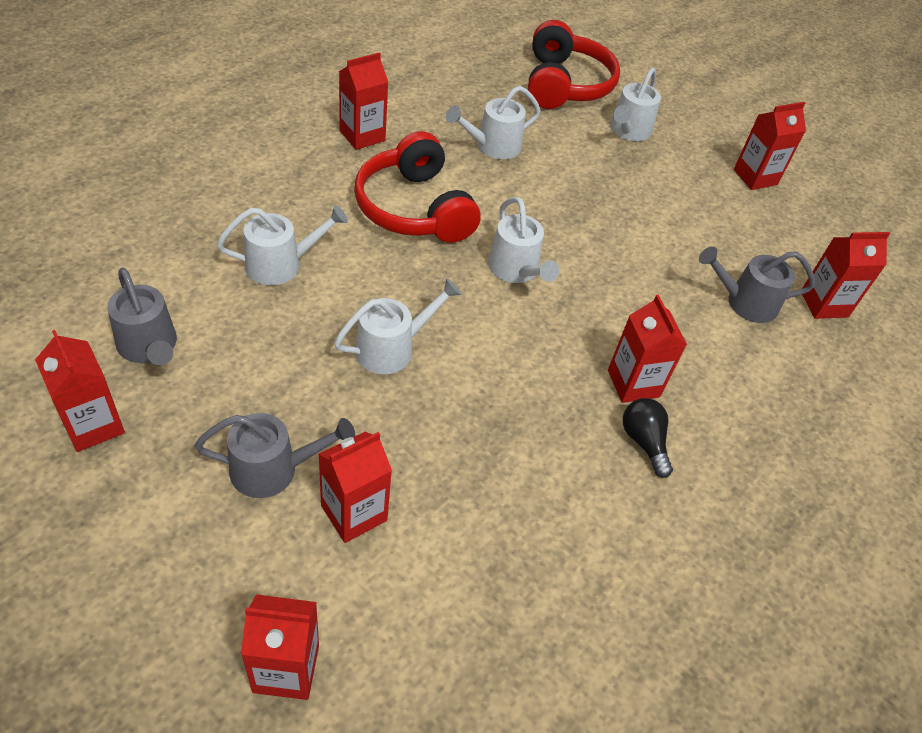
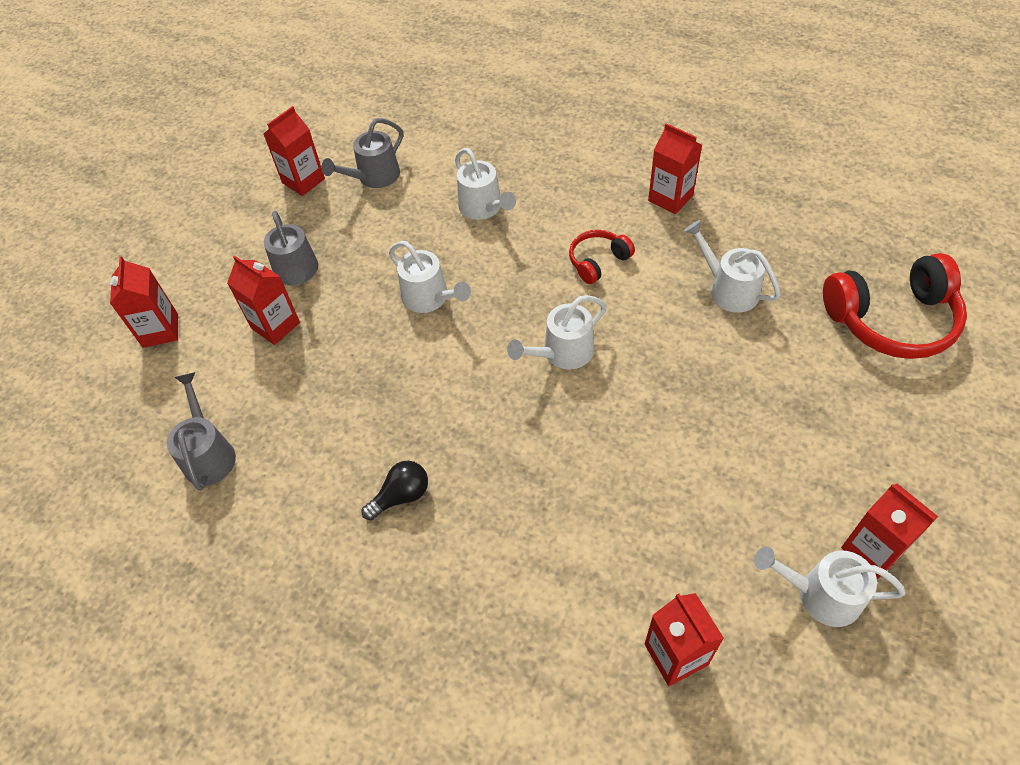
camera: 85 degrees right, 5 degrees up
(414, 208) = (598, 261): red headphones -> red headphones, size x0.53
(628, 131) = (853, 397): white watering can -> white watering can (820, 594)
(633, 383) = (466, 475): red carton -> none
(744, 302) = (629, 562): grey watering can -> grey watering can (209, 453)

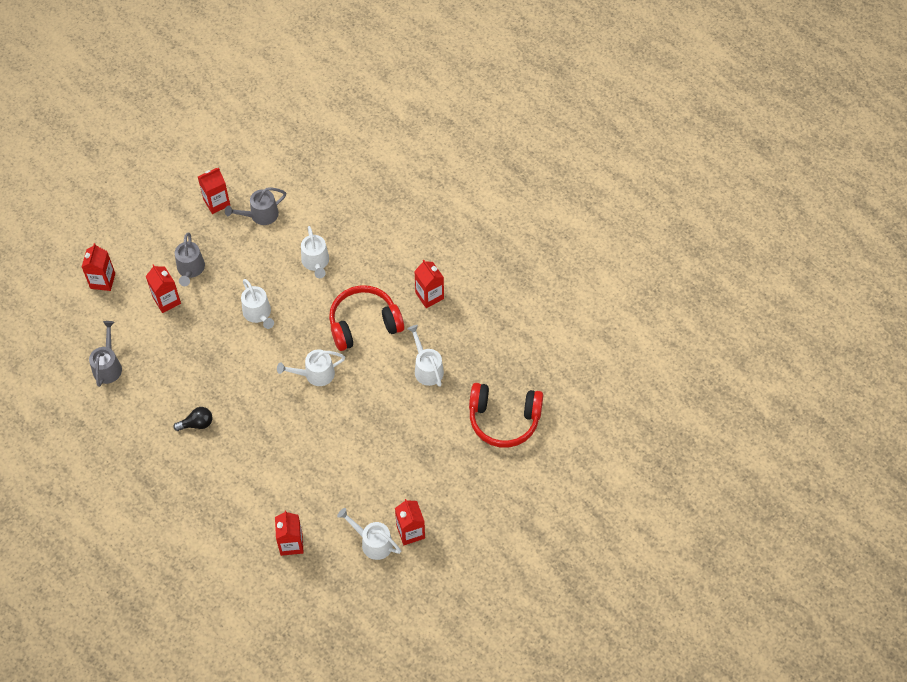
camera: 15 degrees right, 5 degrees up
(598, 261) = (364, 324): red headphones -> red headphones, size x1.90

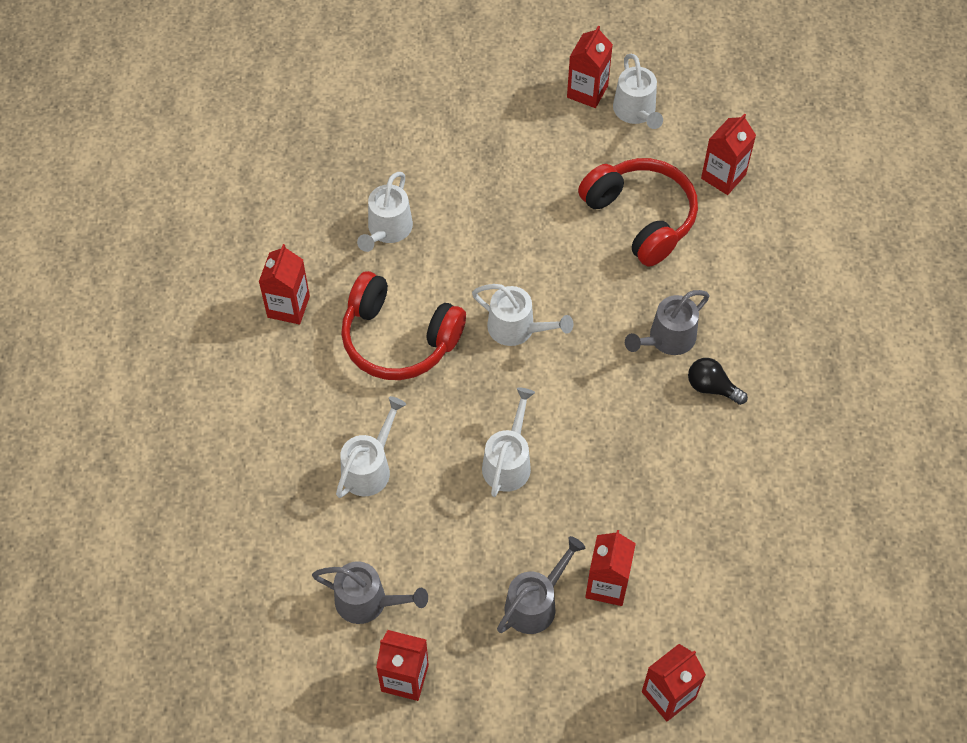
camera: 135 degrees left, 0 degrees up
(108, 366) = (761, 558): grey watering can -> grey watering can (667, 339)
(504, 419) = (371, 114): red headphones -> red headphones (641, 217)

